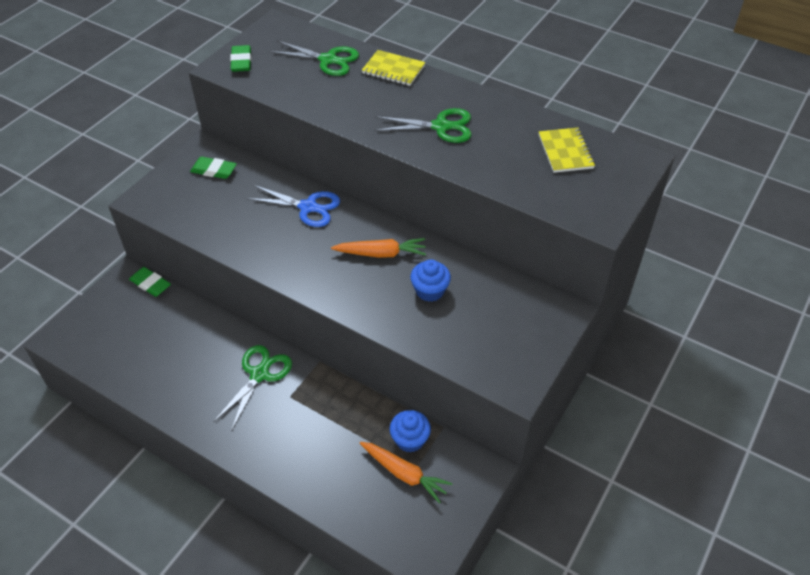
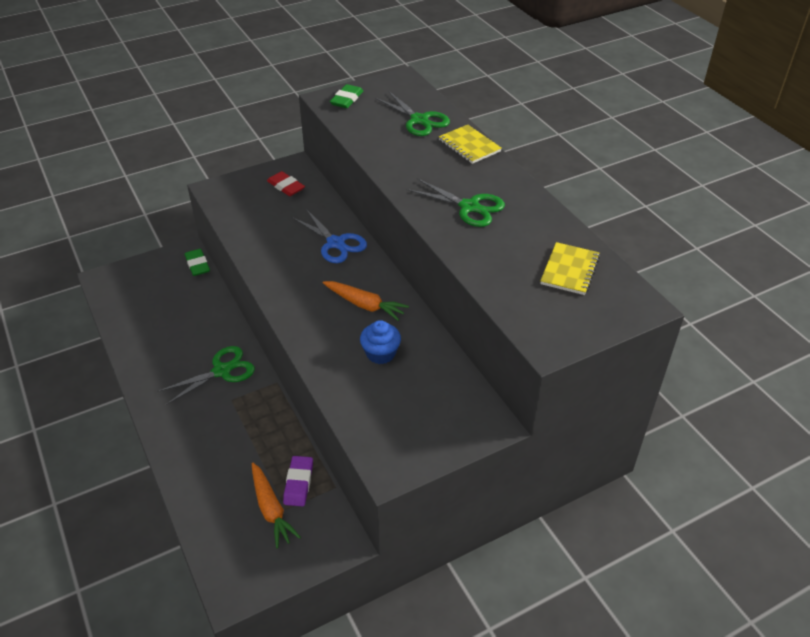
camera: 30 degrees right, 5 degrees down
(214, 170) = (286, 186): green eraser -> red eraser
(410, 439) = (298, 483): blue cupcake -> purple eraser

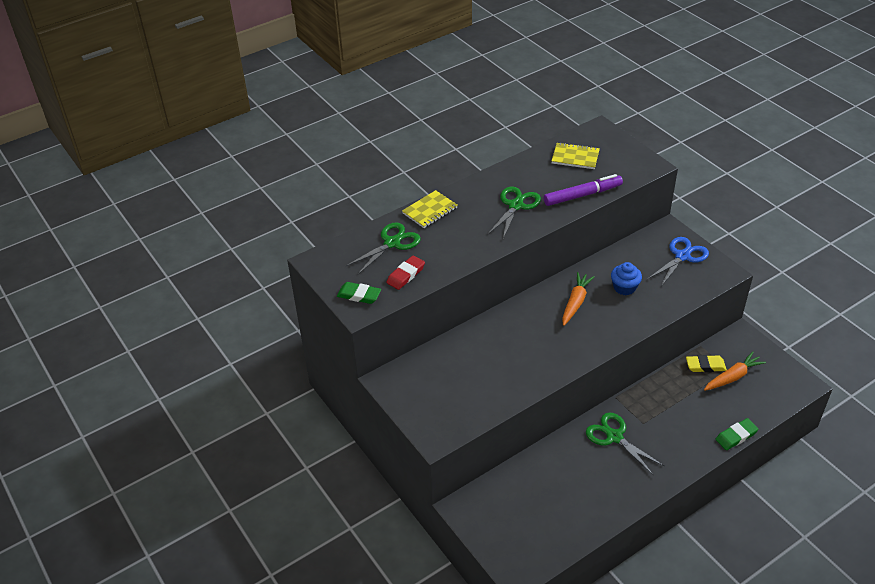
camera: 95 degrees left, 0 degrees up
(197, 265) = (480, 492): green eraser -> green eraser (736, 436)
(286, 186) = (423, 380): red eraser -> red eraser (406, 275)
(298, 483) = (705, 366): purple eraser -> yellow eraser
(336, 243) = (503, 331): blue scissors -> blue scissors (682, 256)
(483, 265) = (582, 195): none -> purple marker

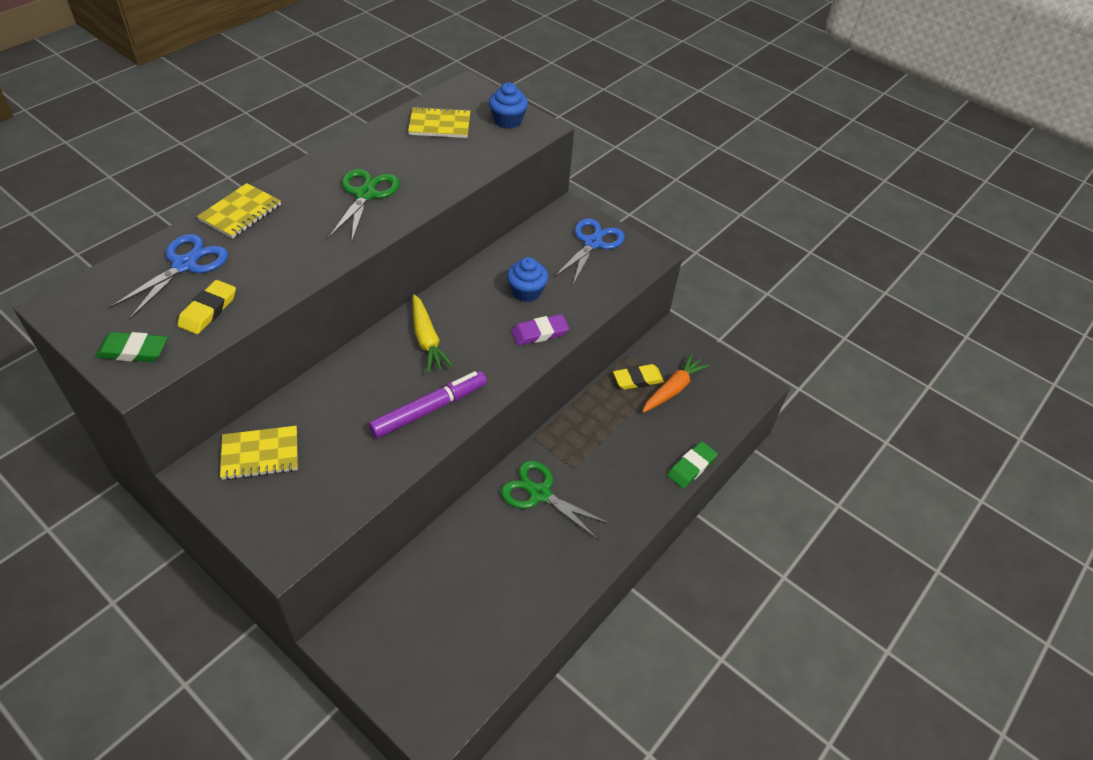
camera: 20 degrees left, 5 degrees up
(392, 243) = (184, 265): green scissors -> blue scissors
(406, 275) = (208, 310): red eraser -> yellow eraser
(425, 375) = (260, 454): none -> yellow notebook
(546, 313) = (427, 340): none -> yellow carrot
(575, 302) = (465, 319): orange carrot -> none
(582, 195) = (456, 172): purple marker -> purple marker (429, 409)
(627, 158) = (507, 120): none -> blue cupcake
(629, 318) = (539, 333): none -> purple eraser

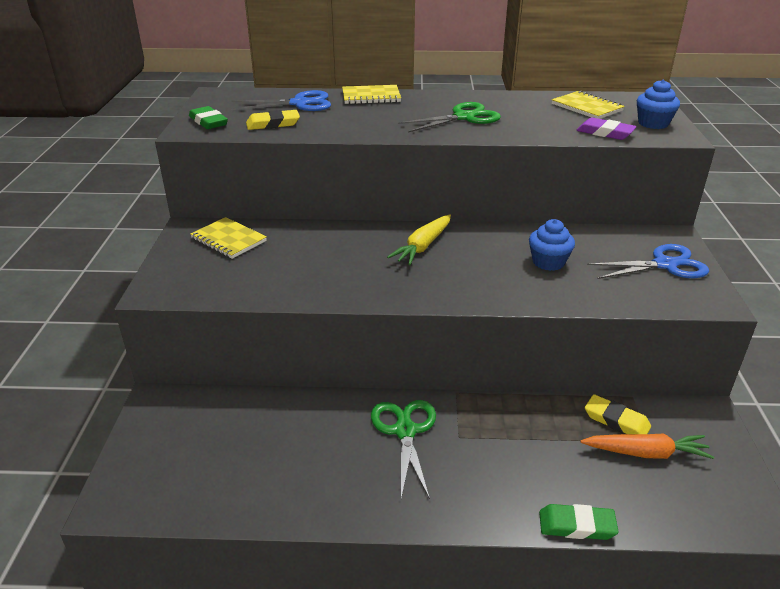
camera: 55 degrees right, 15 degrees down
(429, 409) = (359, 281): purple marker -> none
(539, 333) = (518, 290): purple eraser -> purple eraser (605, 133)

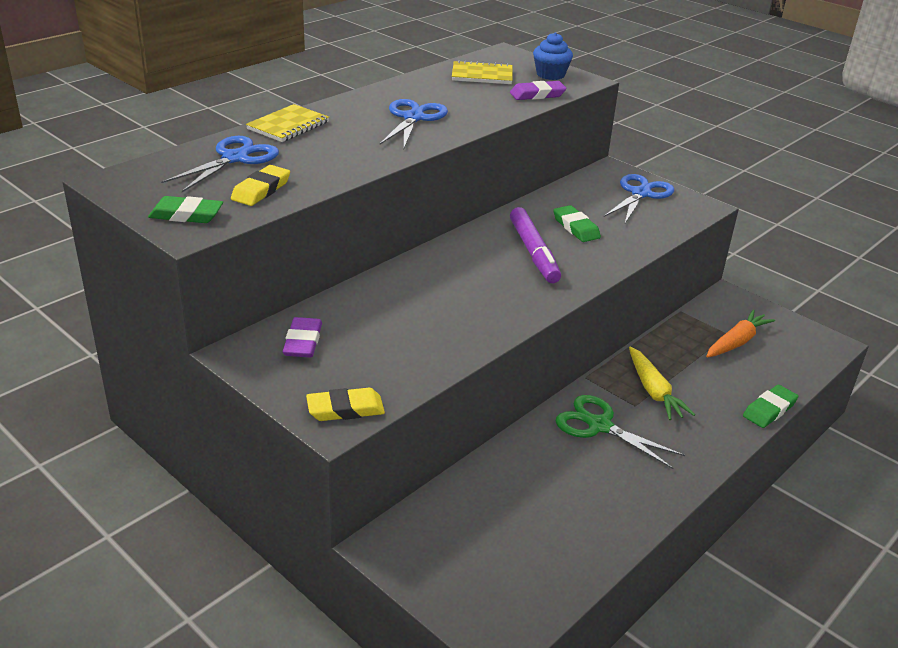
camera: 50 degrees left, 0 degrees up
(229, 240) = (303, 342): yellow notebook -> purple eraser
(423, 246) = (474, 260): yellow carrot -> yellow carrot (653, 391)
(464, 117) = (413, 118): green scissors -> blue scissors
(477, 262) = (534, 252): none -> purple marker
(548, 262) = (576, 227): blue cupcake -> green eraser
(616, 421) = (695, 332): yellow eraser -> yellow eraser (345, 409)

